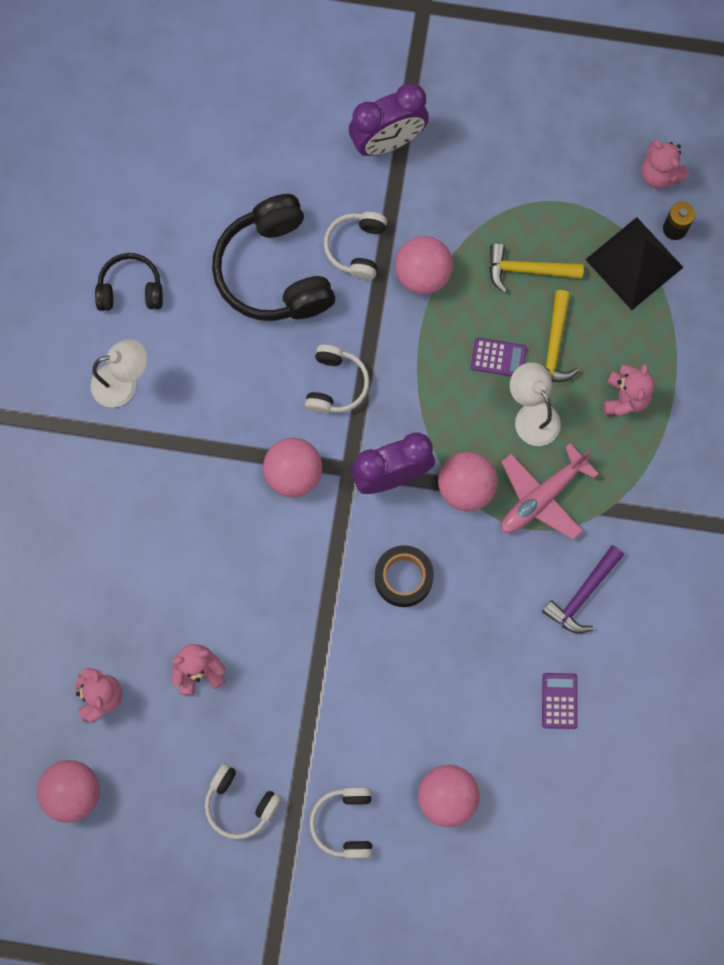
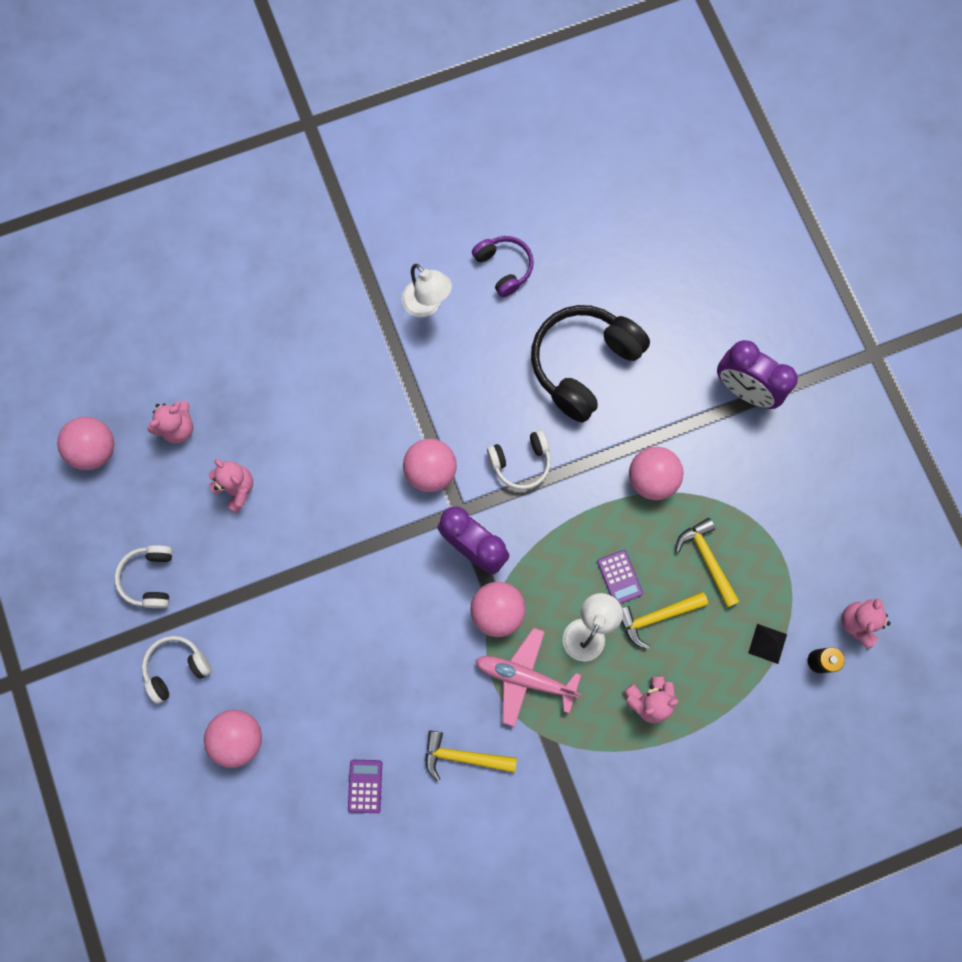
camera: 60 degrees right, 0 degrees up
(130, 289) = (504, 268): black headphones -> purple headphones
(356, 248) = (641, 415): white headphones -> none
(403, 578) = (395, 603): black tape -> none
(559, 701) = (365, 786): purple calculator -> purple calculator turned 60 degrees counterclockwise
(582, 595) = (463, 756): purple hammer -> yellow hammer
(634, 263) = (767, 643): black pyramid -> black pyramid, size x0.47

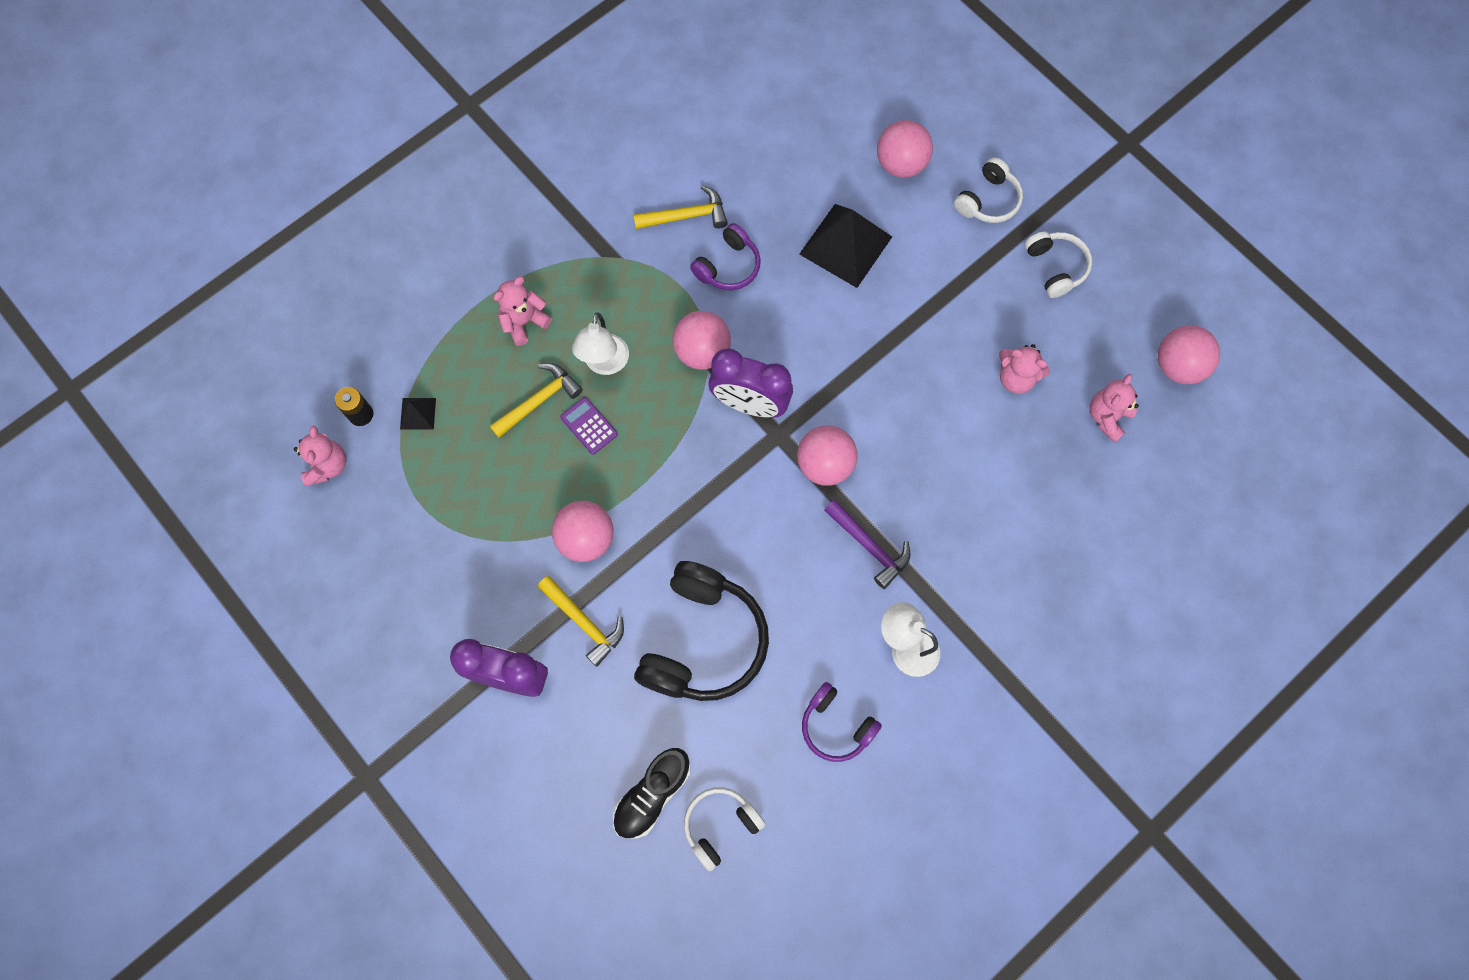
camera: 160 degrees right, 5 degrees down
(327, 670) = (846, 245): none -> black pyramid
(365, 786) = (767, 163): purple calculator -> none
(422, 391) = (869, 546): none -> purple hammer
(443, 688) = (728, 266): none -> purple headphones
(521, 462) = (733, 507): white headphones -> white headphones (720, 825)
(525, 677) = (652, 301): pink plane -> none
(659, 267) = (652, 795): none -> black shoe
(707, 559) = (502, 475): yellow hammer -> yellow hammer (584, 622)

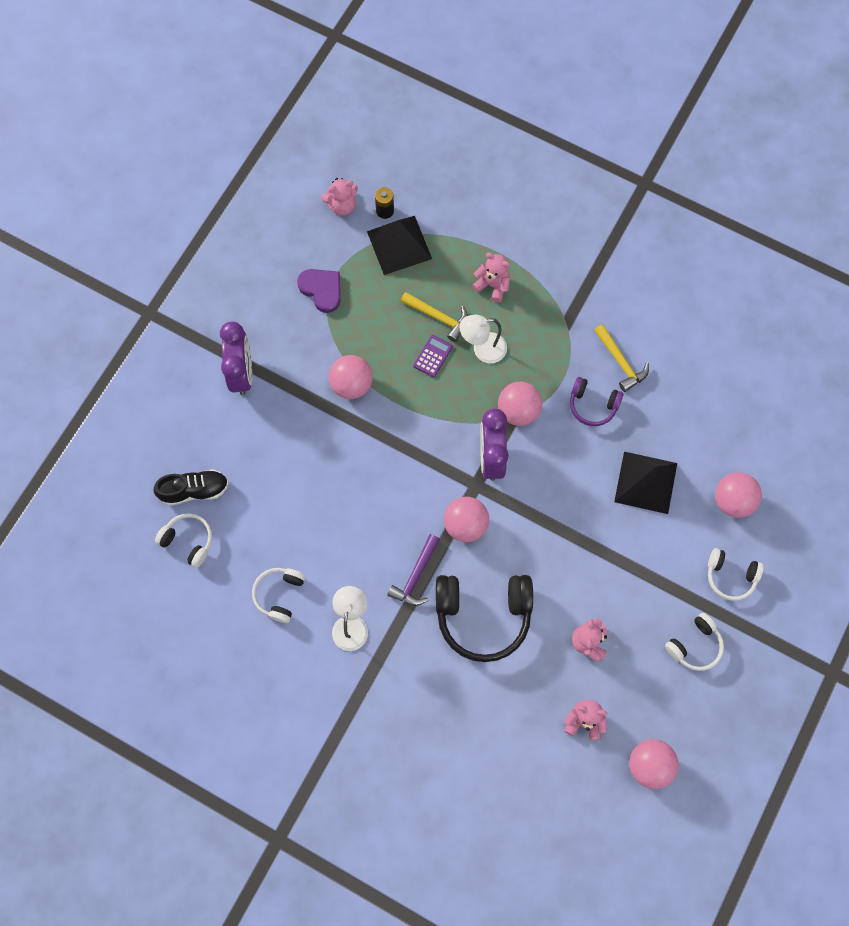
camera: 70 degrees right, 0 degrees up
(418, 413) = (399, 245): black pyramid -> black pyramid, size x2.12
(437, 532) = (322, 290): none -> purple heart
(584, 622) = (293, 405): yellow hammer -> none
(652, 795) = (194, 490): black shoe -> black shoe turned 150 degrees clockwise
(703, 641) = (308, 486): black headphones -> black headphones (483, 615)
(836, 726) = (279, 595): purple headphones -> white headphones

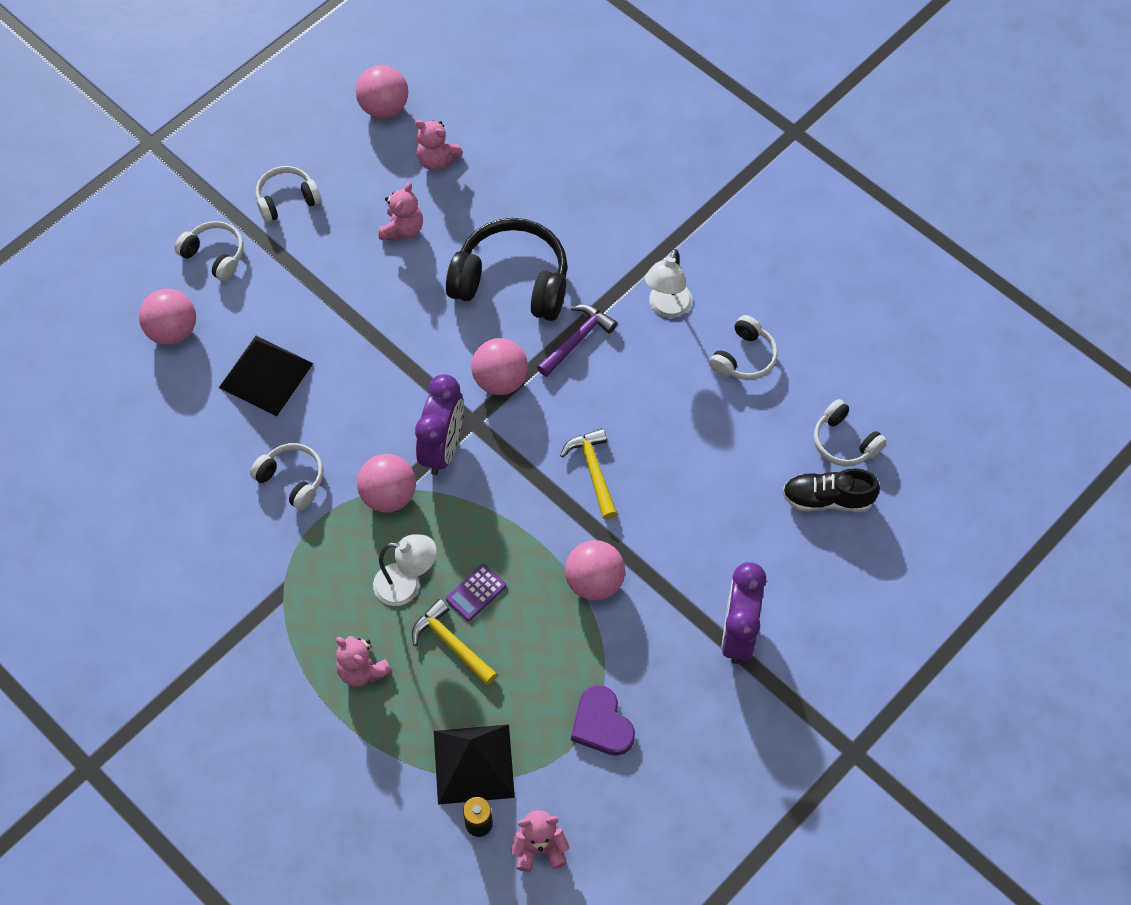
camera: 165 degrees left, 10 degrees down
(592, 405) = (292, 479): purple headphones -> white headphones
(621, 362) = (233, 524): yellow hammer -> yellow hammer (593, 471)

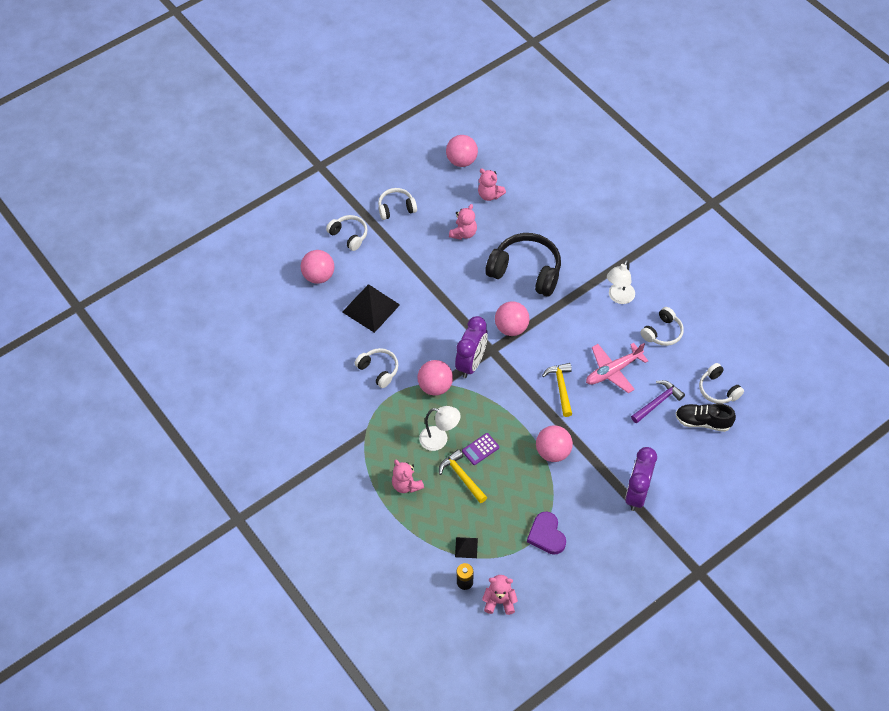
camera: 10 degrees right, 5 degrees down
(473, 763) = (466, 547): black pyramid -> black pyramid, size x0.47
(577, 339) = (561, 310): purple hammer -> purple hammer (658, 402)
(673, 432) = (613, 371): none -> pink plane

